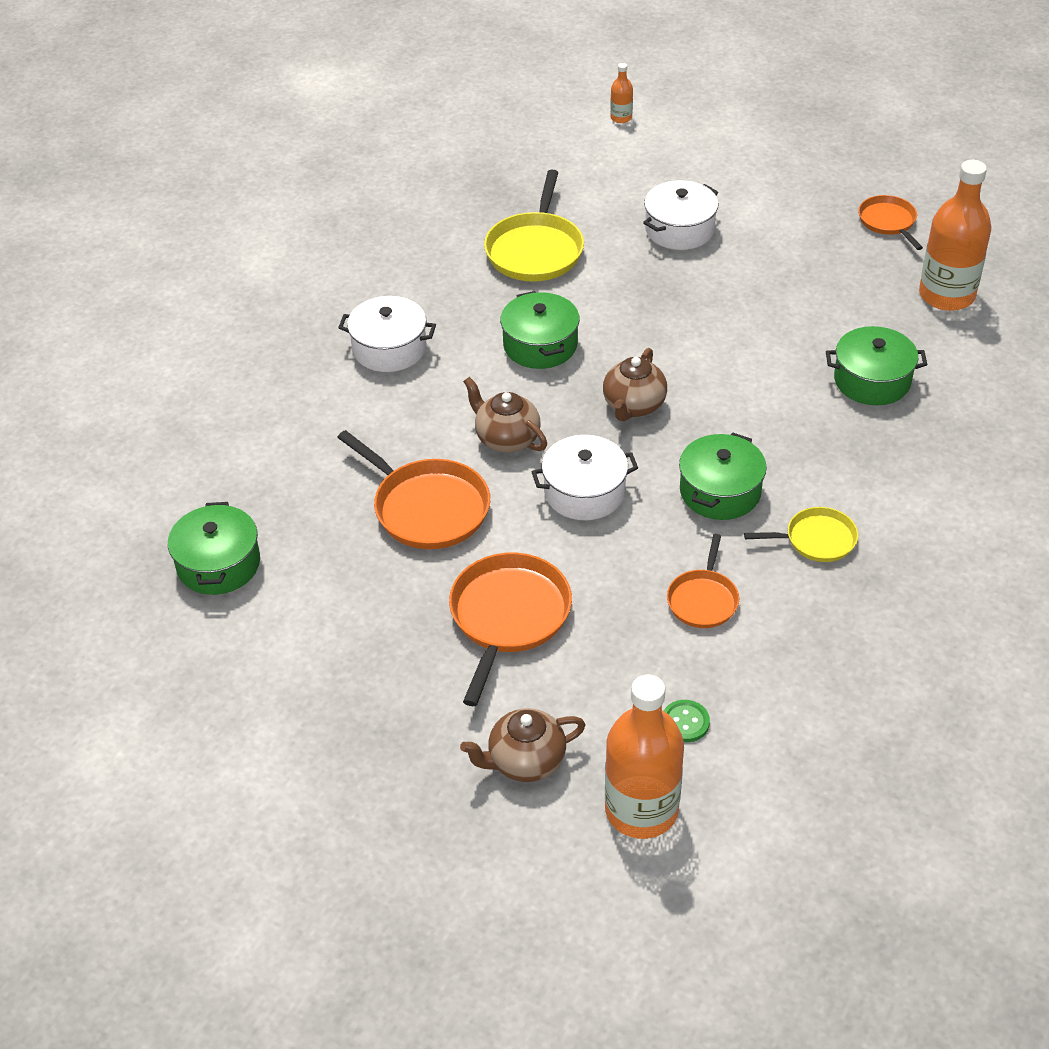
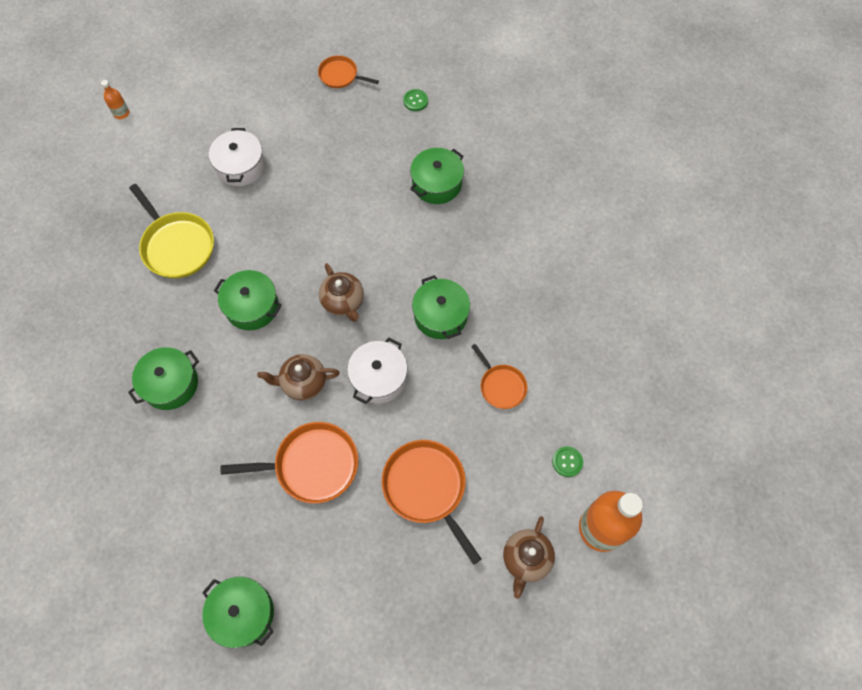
camera: 50 degrees left, 20 degrees up
(389, 348) = (170, 384): white pot -> green pot
(817, 539) = (511, 302): yellow pan -> none
(946, 295) = (415, 101): orange bottle -> green button

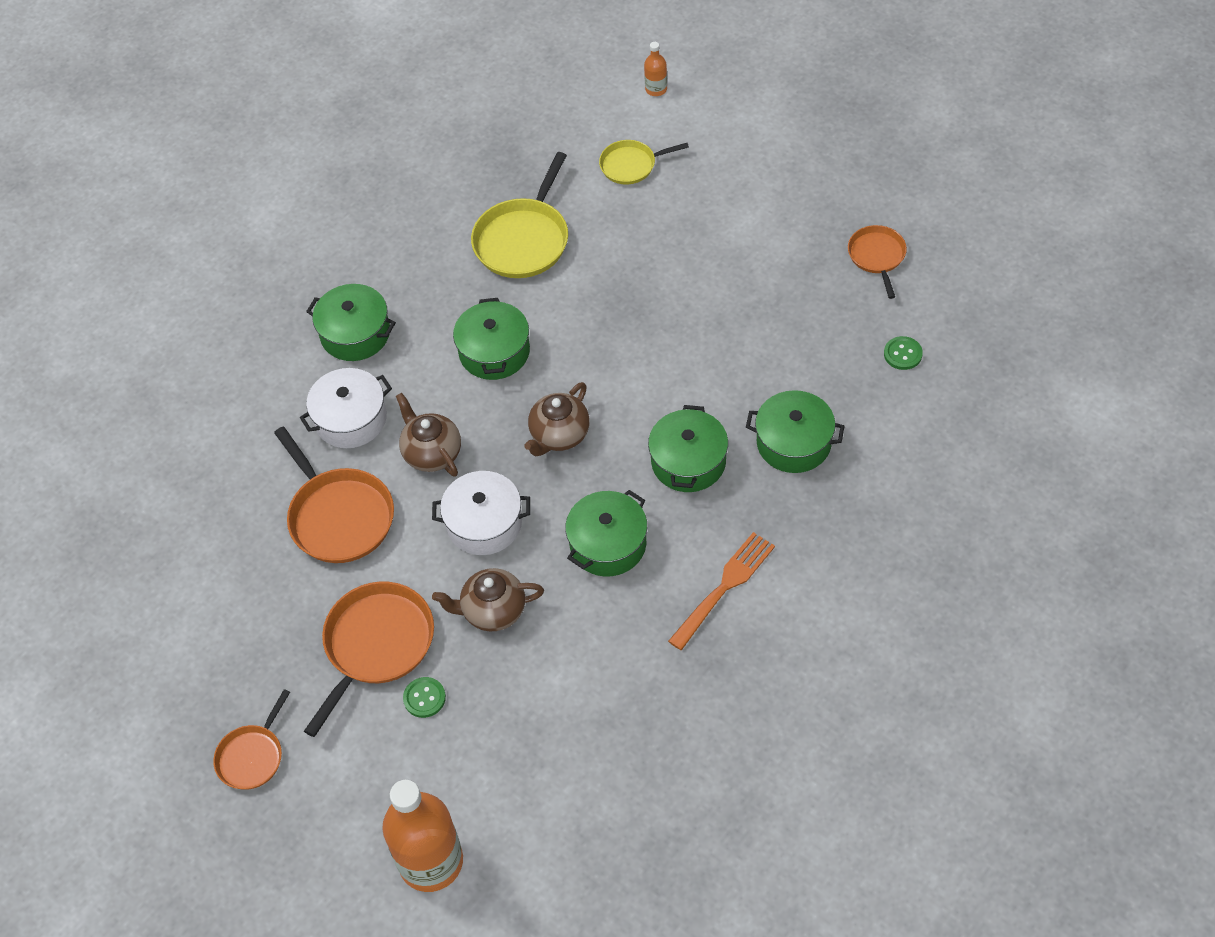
camera: 65 degrees right, 10 degrees down
(169, 157) = (631, 165): none -> yellow pan
(240, 166) = (669, 235): white pot -> white pot (351, 419)
(243, 613) = (143, 545): green pot -> green pot (688, 461)
(501, 386) = (554, 658): orange pan -> orange pan (252, 757)
(510, 270) = (724, 588): none -> orange fork
(526, 559) = (347, 794): brown teapot -> brown teapot (492, 611)
(567, 462) = (497, 782): green button -> green button (424, 698)

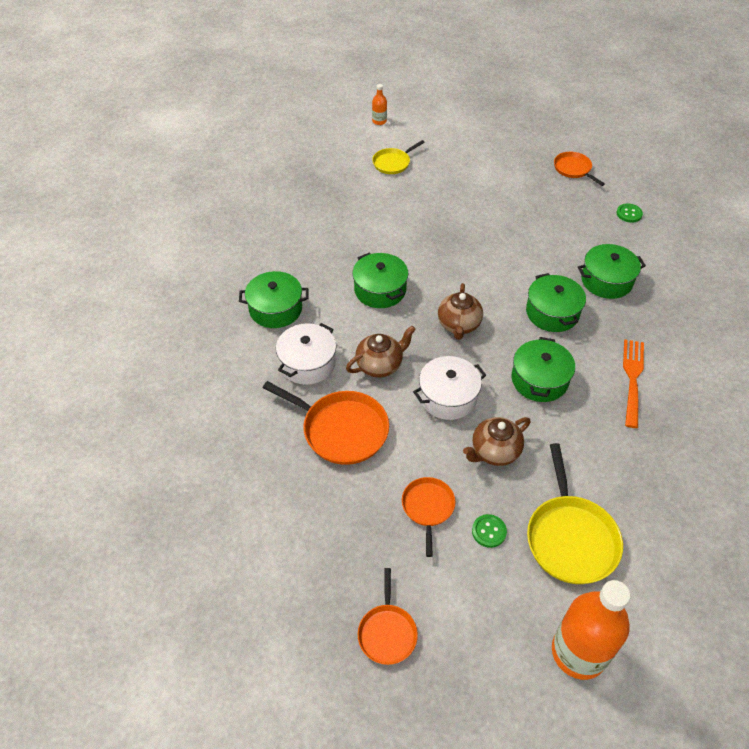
camera: 30 degrees left, 5 degrees down
(376, 644) = (428, 507): orange pan -> orange pan, size x0.59
(431, 453) = (380, 365): brown teapot -> brown teapot turned 120 degrees clockwise
(523, 240) = (354, 221): yellow pan -> yellow pan (570, 538)

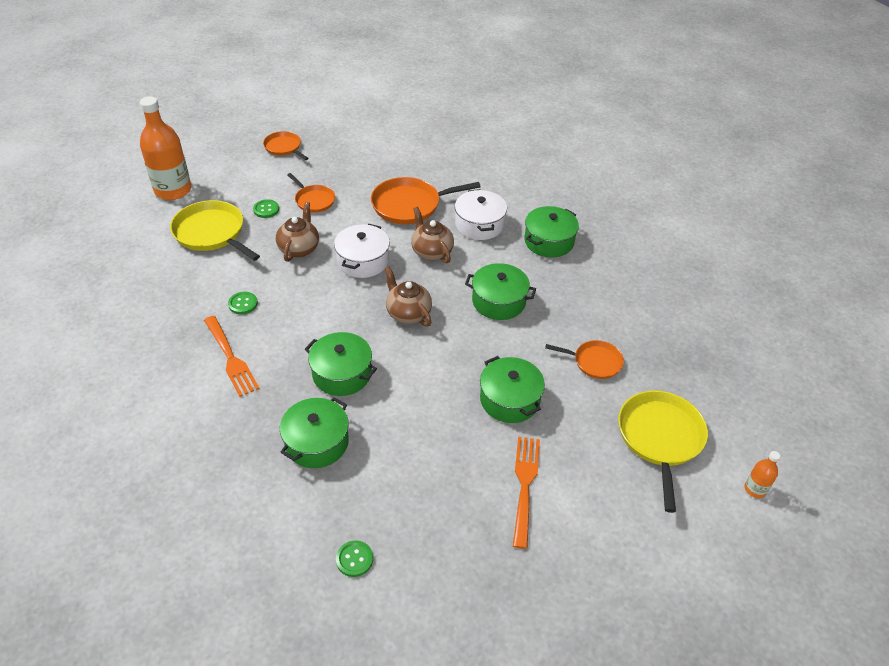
camera: 135 degrees right, 5 degrees down
(380, 365) = (431, 252): brown teapot -> brown teapot turned 135 degrees clockwise
(393, 163) = (660, 438): yellow pan -> yellow pan, size x1.69
(498, 188) = (525, 486): none -> orange fork
(539, 380) = (306, 311): green pot -> green pot (509, 400)
(573, 169) = (475, 589): orange pan -> orange pan (595, 362)
(591, 424) = (243, 304): none -> green button

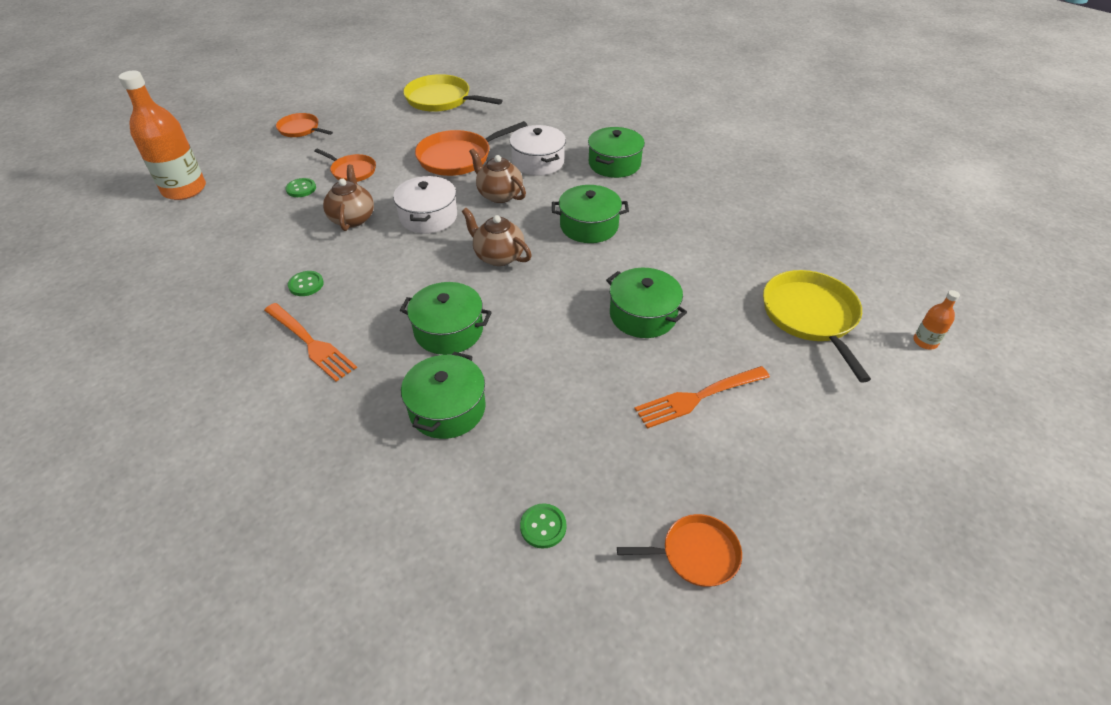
camera: 15 degrees left, 0 degrees up
(211, 233) = (244, 222): yellow pan -> yellow pan (441, 99)
(525, 486) = (699, 397): orange fork -> orange fork turned 105 degrees counterclockwise
(595, 362) = (711, 261): orange pan -> orange pan (696, 554)

